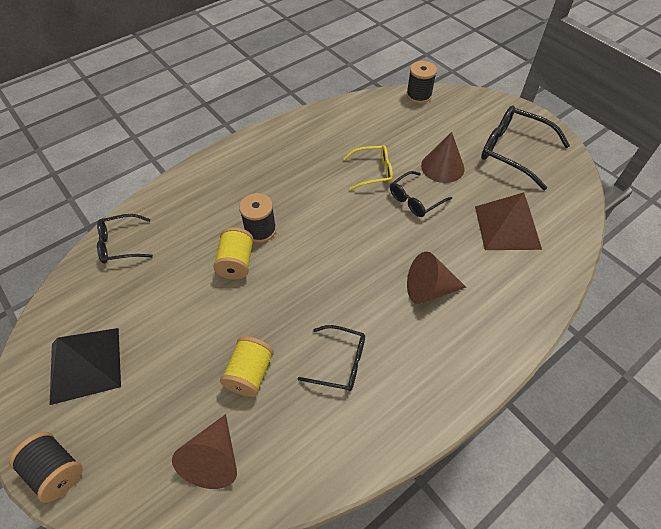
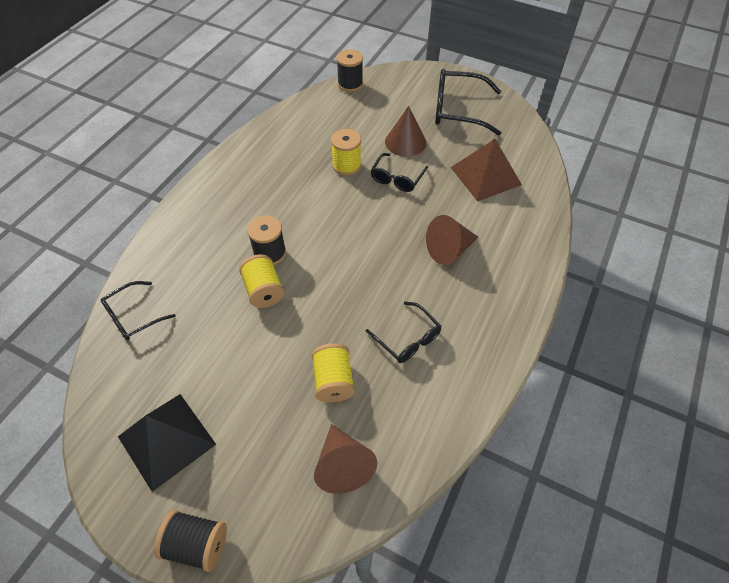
camera: 25 degrees left, 0 degrees up
(340, 363) = (408, 339): black glasses -> black glasses turned 60 degrees clockwise
(373, 172) = (346, 165): yellow glasses -> yellow spool

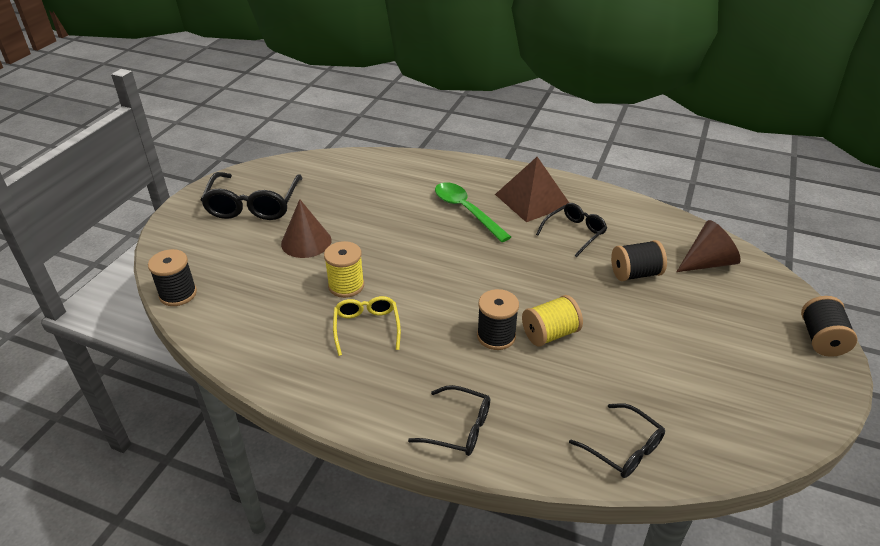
camera: 95 degrees left, 15 degrees down
(166, 440) = (750, 380): black pyramid -> none
(297, 177) = (366, 327): none -> yellow glasses
(333, 381) = (635, 274): yellow spool -> black spool
(397, 178) = (368, 246): black glasses -> black glasses (459, 428)
(449, 250) = (466, 211): brown cone -> green spoon
(485, 176) = (363, 189): brown pyramid -> brown pyramid (532, 200)

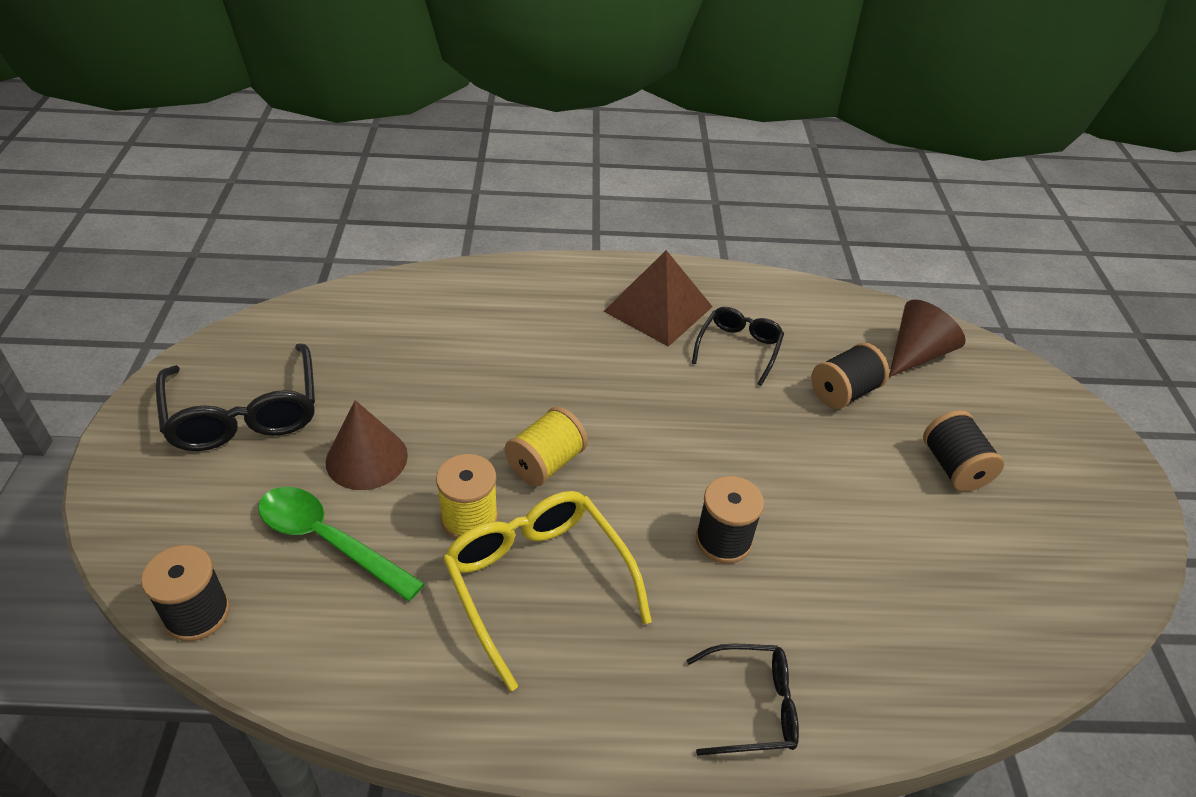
camera: 25 degrees left, 5 degrees up
(366, 327) = (537, 581): yellow glasses -> yellow glasses, size x1.67
(466, 211) = (578, 347): green spoon -> green spoon (329, 541)
(550, 334) = (789, 515): yellow spool -> yellow spool (546, 463)
(624, 449) = (966, 662): black glasses -> none
(821, 339) = (1089, 429): black spool -> black spool (953, 467)

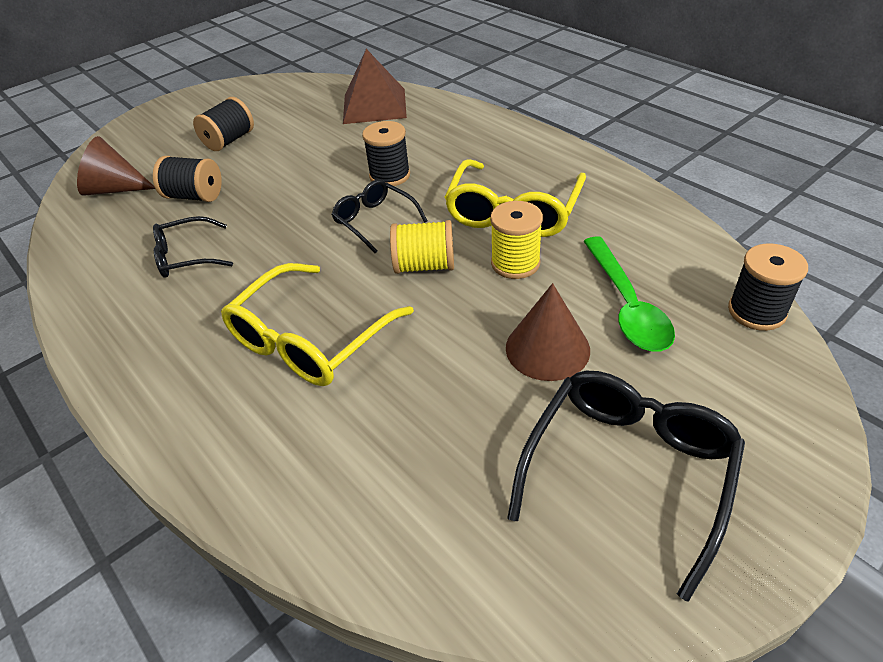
camera: 125 degrees left, 0 degrees up
(548, 357) = (309, 340): none -> yellow glasses
(658, 309) = (168, 323): brown pyramid -> brown pyramid (374, 106)
(752, 706) = (475, 126): black glasses -> black glasses (374, 221)

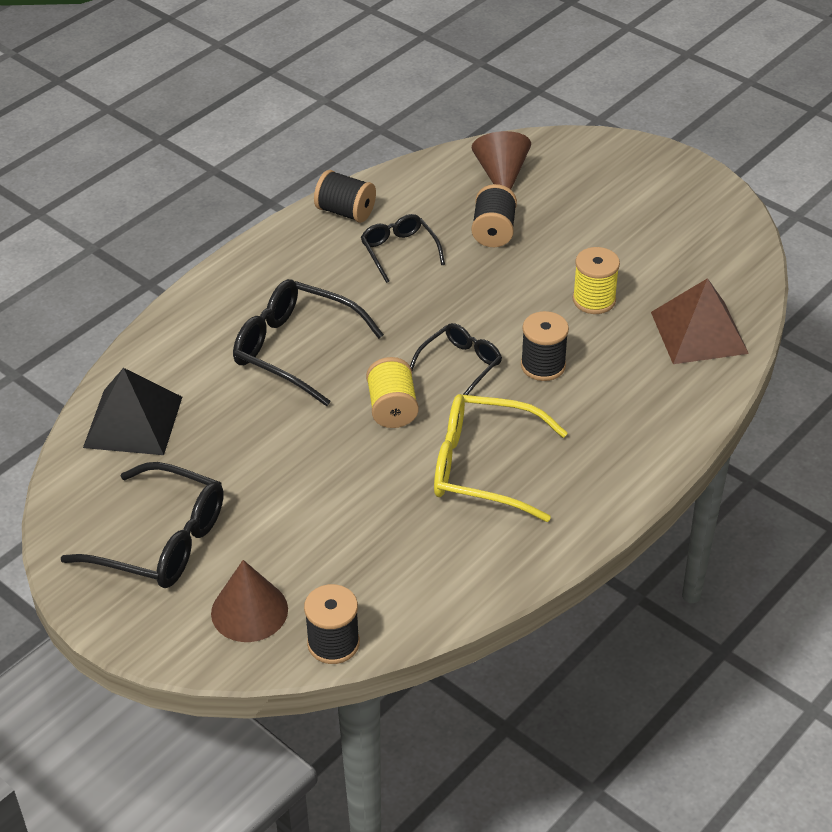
camera: 80 degrees right, 0 degrees up
(229, 140) = (602, 230): black spool -> black spool (345, 212)
(309, 340) = (295, 349): yellow glasses -> black glasses
(398, 513) = (133, 421): none -> black pyramid
(515, 263) = (398, 471): yellow spool -> yellow spool (594, 300)
(547, 348) = (285, 495): brown cone -> brown cone (249, 611)
(626, 305) = (341, 550): green spoon -> none

